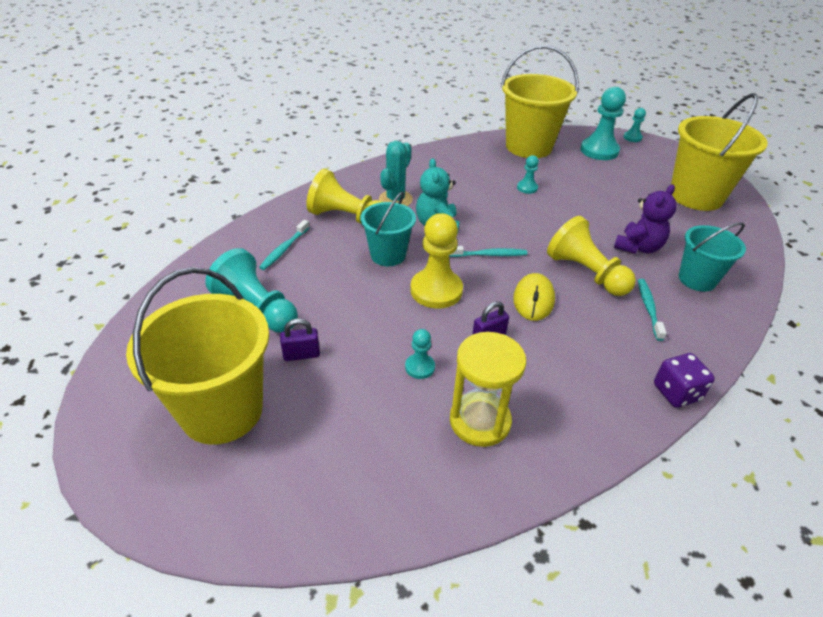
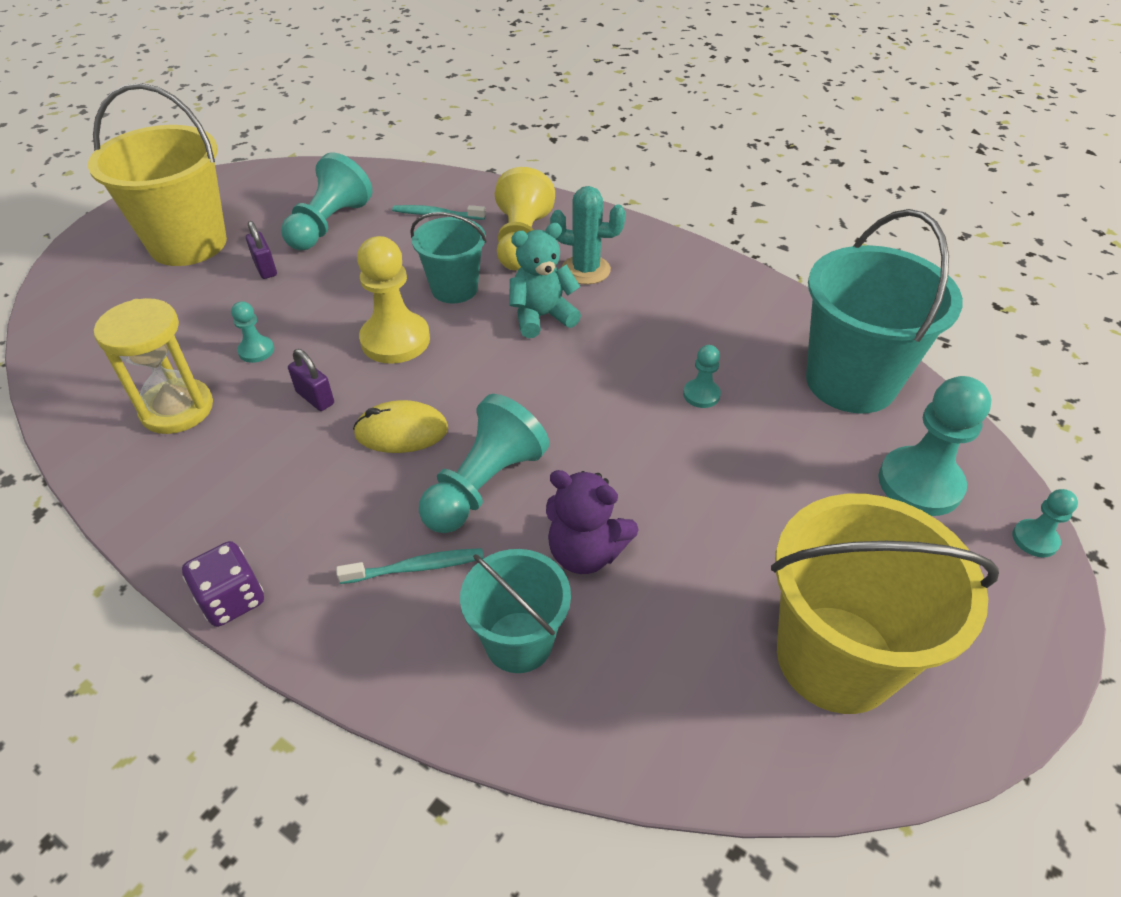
camera: 75 degrees right, 5 degrees up
(489, 255) = (491, 376): turquoise toothbrush -> none
(528, 147) = (851, 382): yellow bucket -> turquoise bucket
(586, 273) = (484, 485): yellow pawn -> turquoise pawn

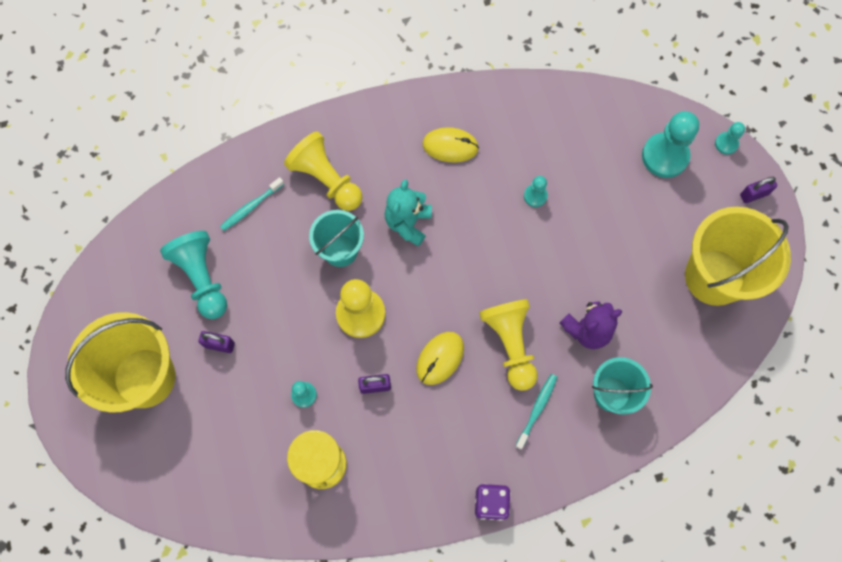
camera: 50 degrees left, 25 degrees up
(484, 485) = (510, 344): turquoise pawn -> yellow pawn
(586, 270) = (387, 167): turquoise cactus -> none
(668, 298) = (450, 146): none -> yellow mouse
(851, 382) = (585, 120): turquoise bucket -> none
(1018, 624) = (754, 194): none -> purple padlock

